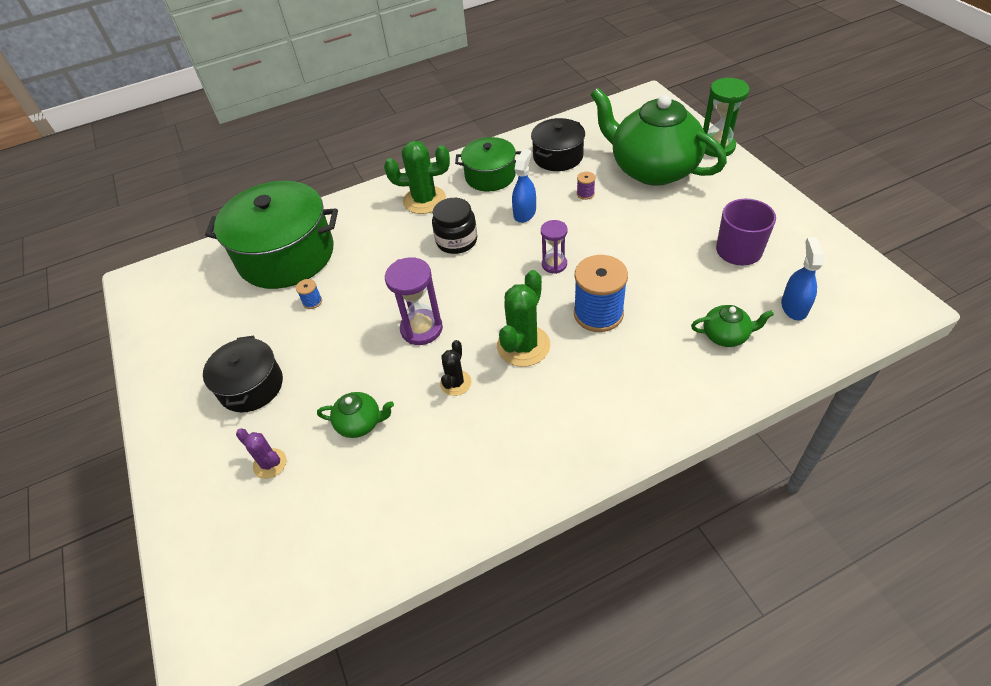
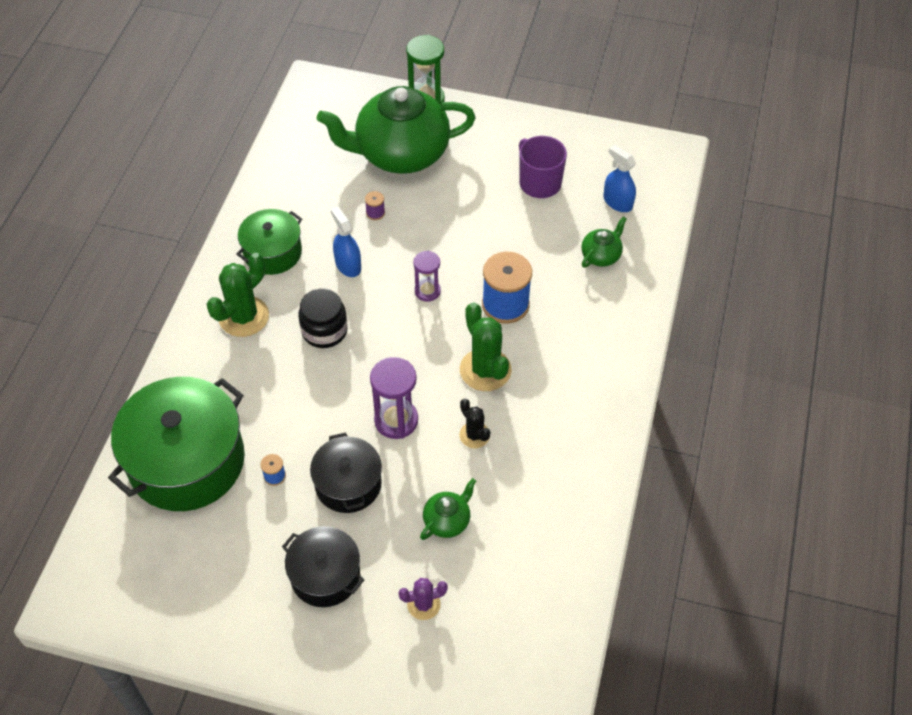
camera: 55 degrees left, 5 degrees up
(558, 156) = (308, 193): black pot -> black pot (348, 484)

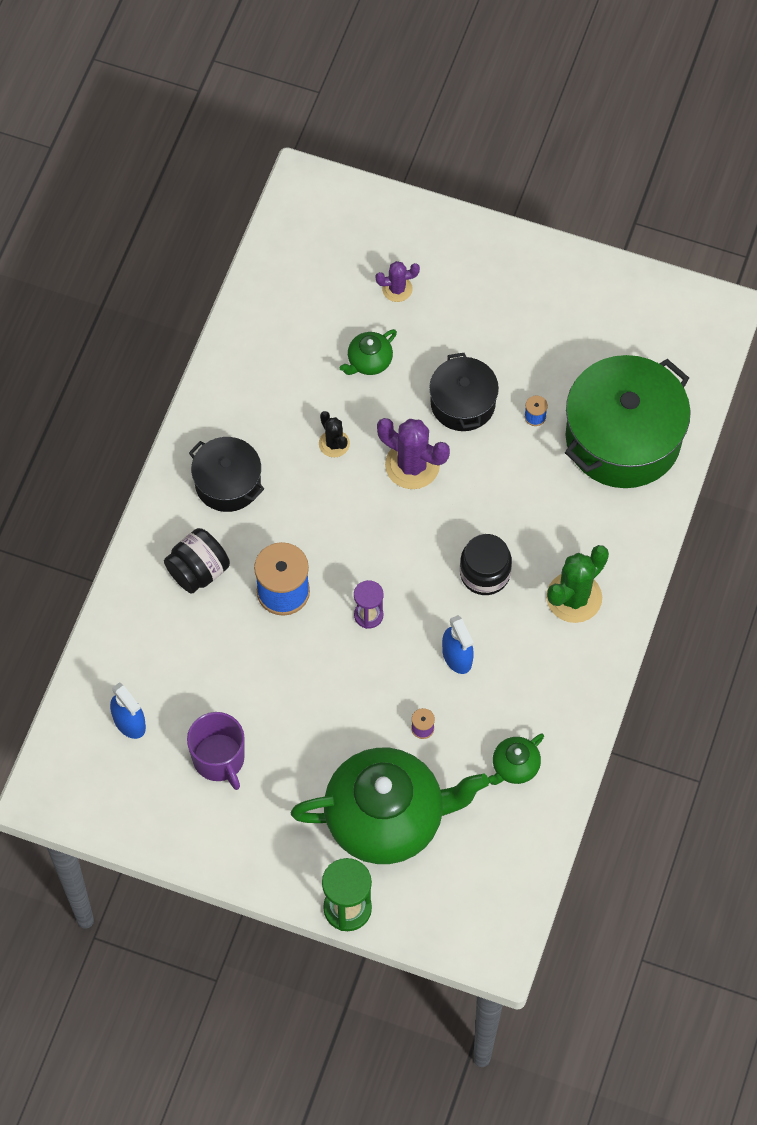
camera: 175 degrees left, 10 degrees up
(272, 252) = (544, 680): green pot -> none
(325, 575) = (486, 320): black pot -> black pot (227, 483)
(396, 420) = (412, 465): purple hourglass -> purple cactus
(485, 370) = (314, 514): green cactus -> none
(584, 316) = (198, 571): none -> black jar
(601, 255) = (164, 648): green teapot -> green teapot (514, 766)

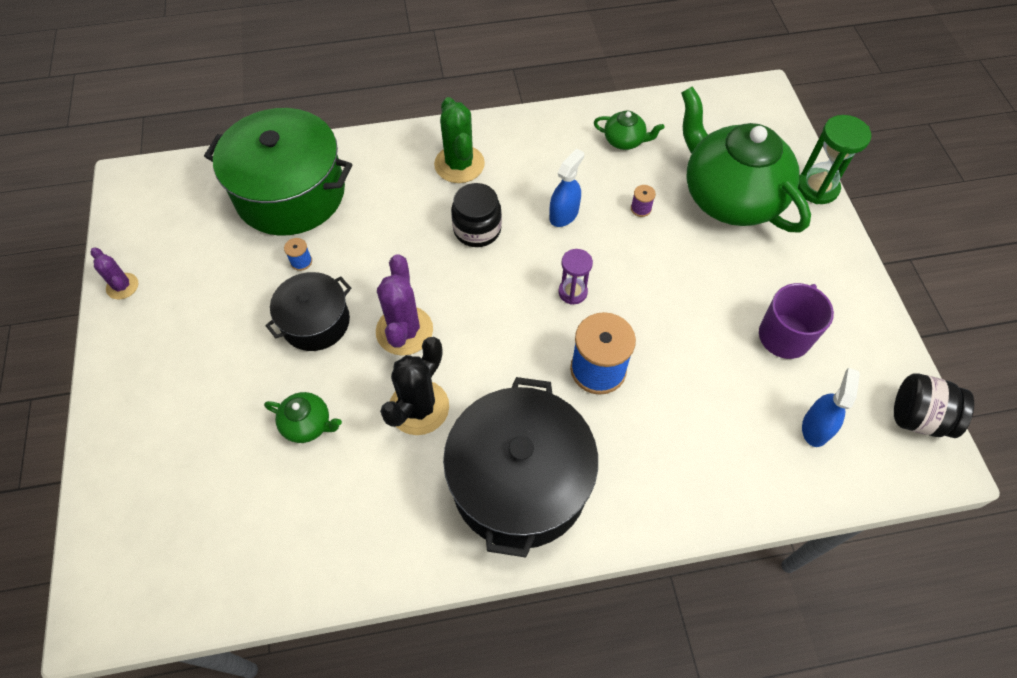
camera: 120 degrees left, 5 degrees down
(198, 571) = (629, 455): black jar -> black jar (918, 417)
(227, 483) = (520, 482): black pot -> black pot, size x1.77
(334, 443) = (419, 407): black cactus -> black cactus, size x1.75
(397, 289) = (206, 442): purple cactus -> purple cactus (122, 286)
(574, 597) = (459, 164): green cactus -> green cactus turned 60 degrees clockwise

